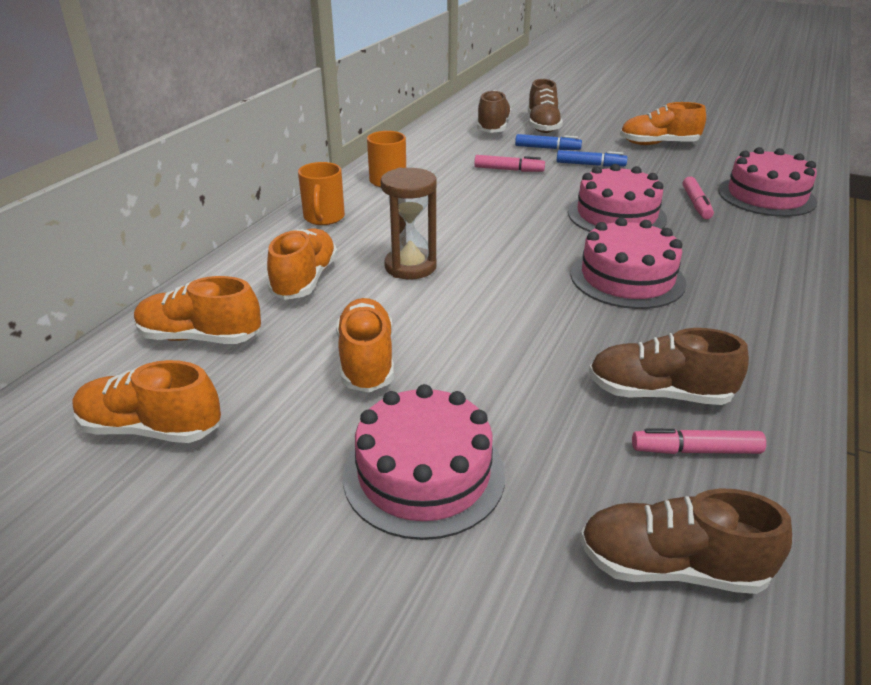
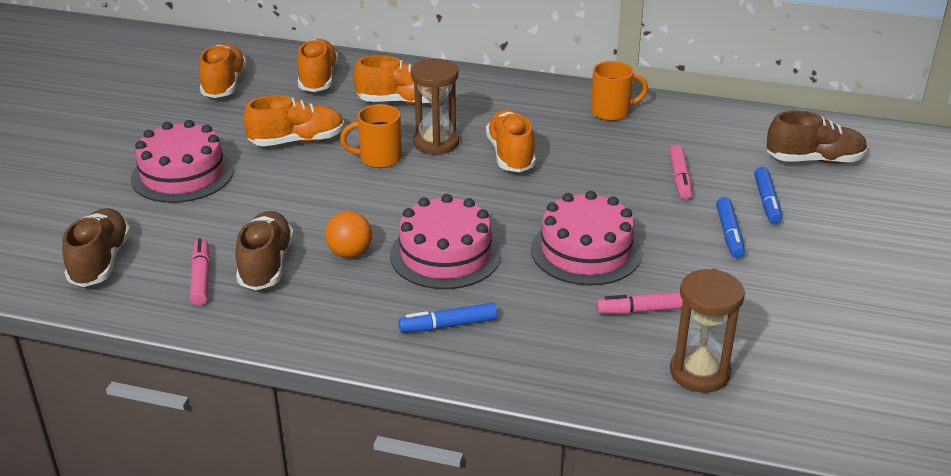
camera: 80 degrees right, 0 degrees up
(324, 218) = (513, 93): orange mug -> orange mug (379, 158)
(542, 126) = (850, 196): brown shoe -> none
(628, 332) = (350, 253): none -> orange ball
(658, 144) = (845, 291): orange shoe -> orange shoe (511, 155)
(742, 285) = (448, 325): none -> blue marker
(766, 196) = (699, 372): pink cake -> brown hourglass

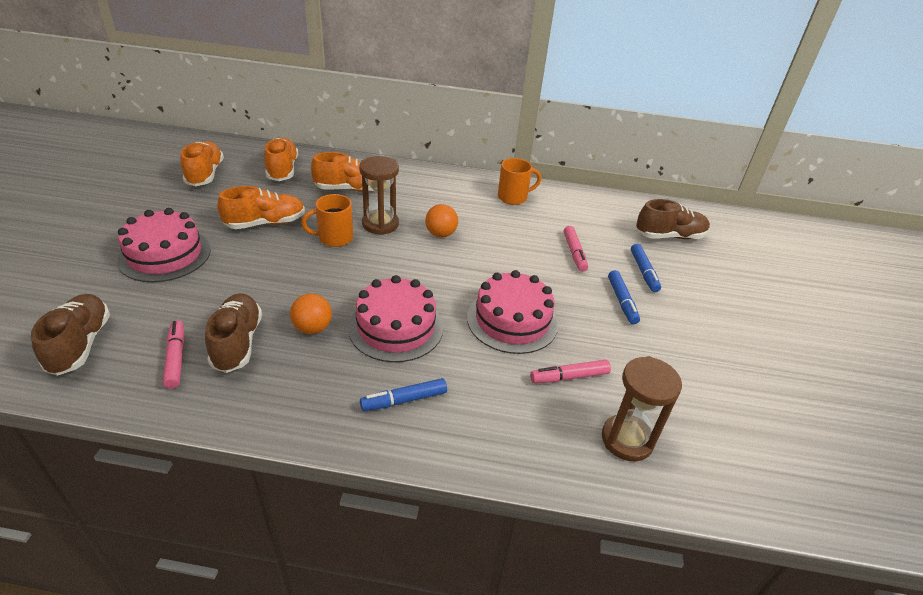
camera: 10 degrees left, 5 degrees up
(511, 155) = (441, 234): orange shoe -> orange ball

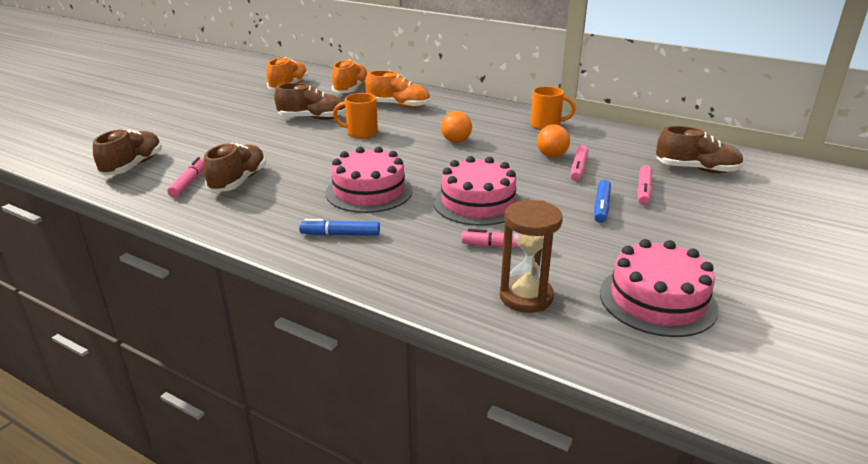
camera: 25 degrees right, 10 degrees down
(165, 255) = (225, 127): pink cake -> pink cake (657, 300)
(265, 223) = (312, 118): orange shoe -> brown shoe
(312, 328) = (301, 182): orange ball -> orange ball (551, 156)
(380, 224) = (406, 129): brown hourglass -> none
(643, 272) = (644, 190): blue marker -> pink marker

